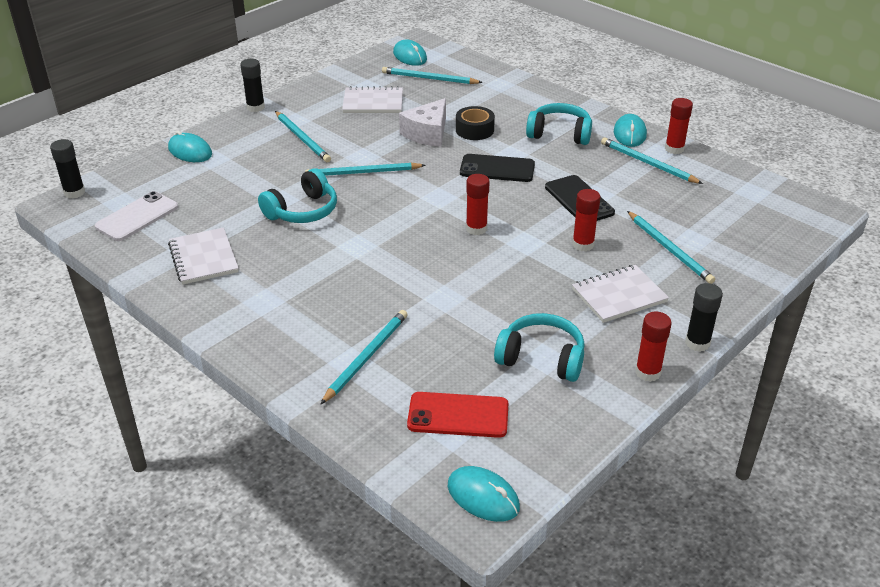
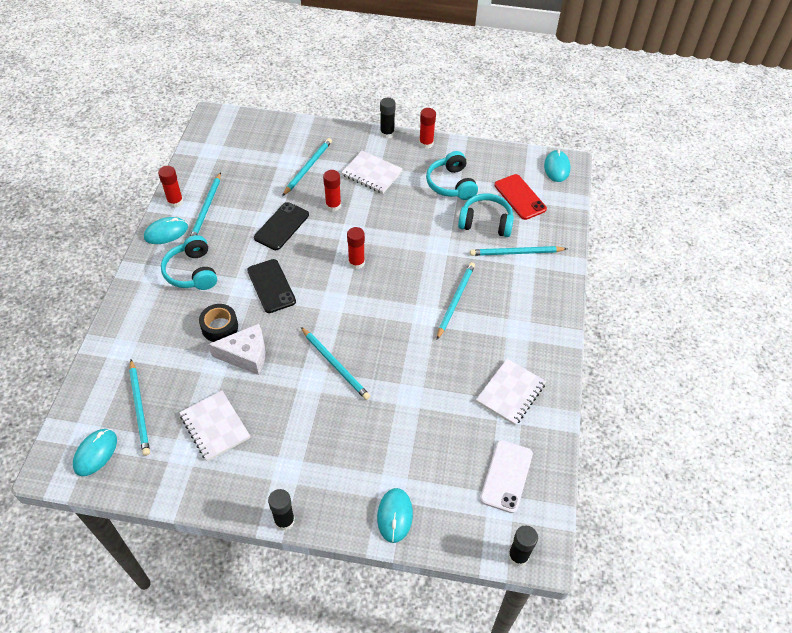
camera: 125 degrees left, 15 degrees up
(137, 217) = (506, 476): white phone -> white phone turned 75 degrees counterclockwise
(302, 139) = (314, 441): turquoise pencil -> turquoise pencil (455, 300)
(302, 211) = (412, 371): turquoise headphones -> turquoise headphones (485, 222)

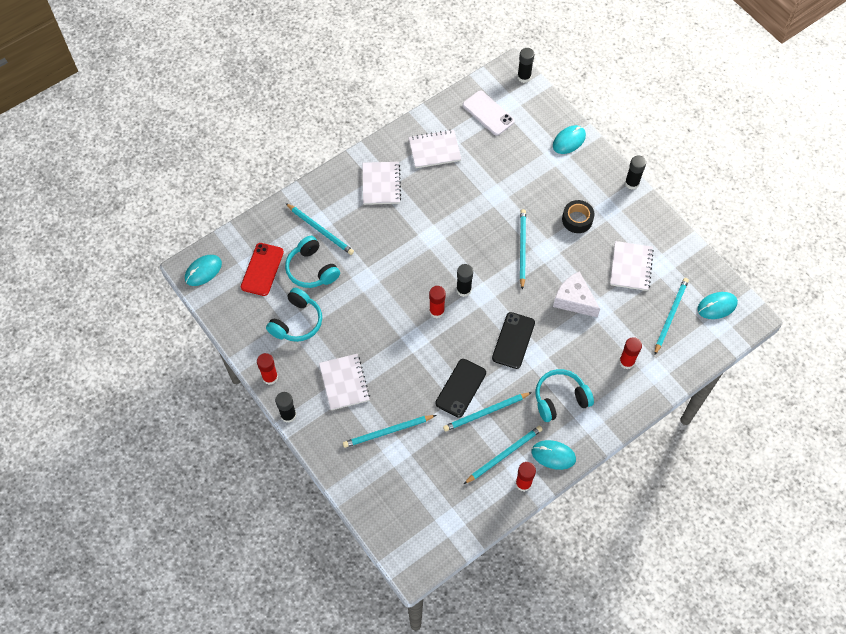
camera: 135 degrees left, 10 degrees up
(192, 272) = (560, 399): turquoise headphones -> turquoise headphones turned 135 degrees counterclockwise
(219, 327) = (575, 335): black tape -> black tape (577, 220)
(282, 226) = (460, 388): black phone -> black phone turned 45 degrees counterclockwise
(333, 206) = (404, 375): red glue stick -> red glue stick (626, 362)
(351, 293) = (463, 290): none -> black glue stick
(455, 300) = (400, 230): turquoise pencil -> turquoise pencil (485, 412)
(506, 476) = (488, 113): white phone -> white phone turned 75 degrees clockwise
(517, 324) = (381, 184): none -> white notebook

